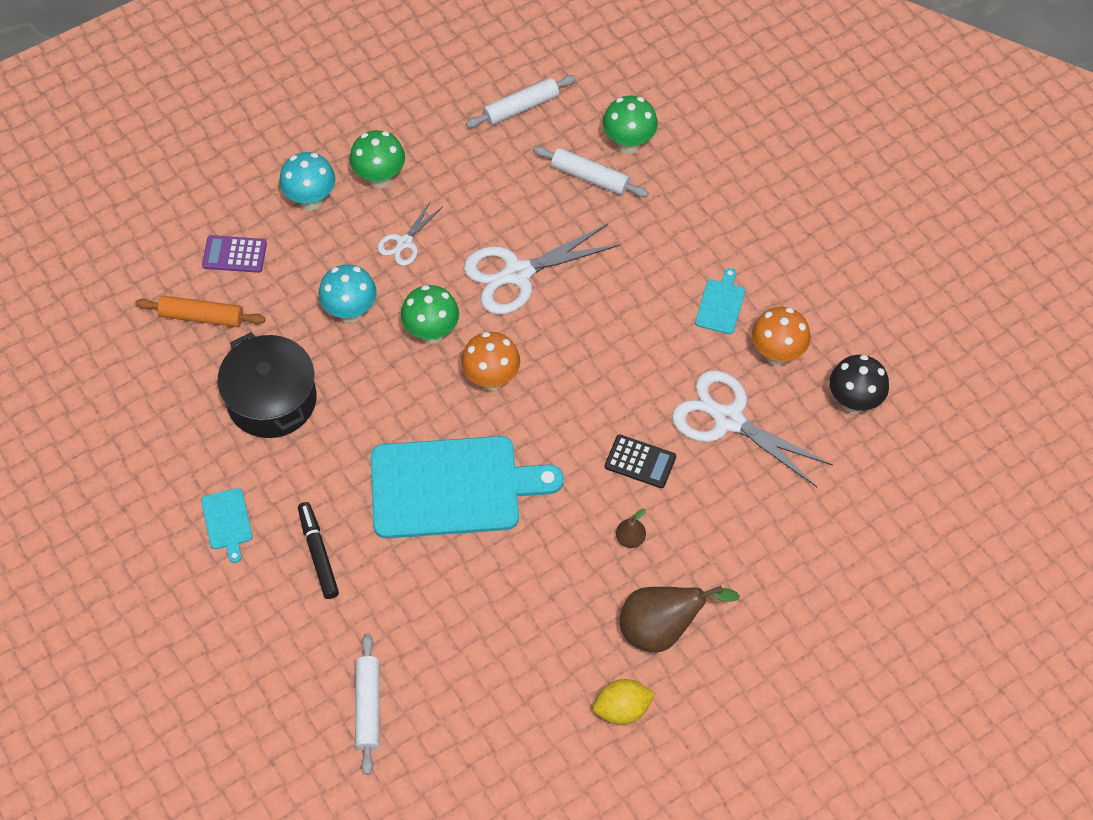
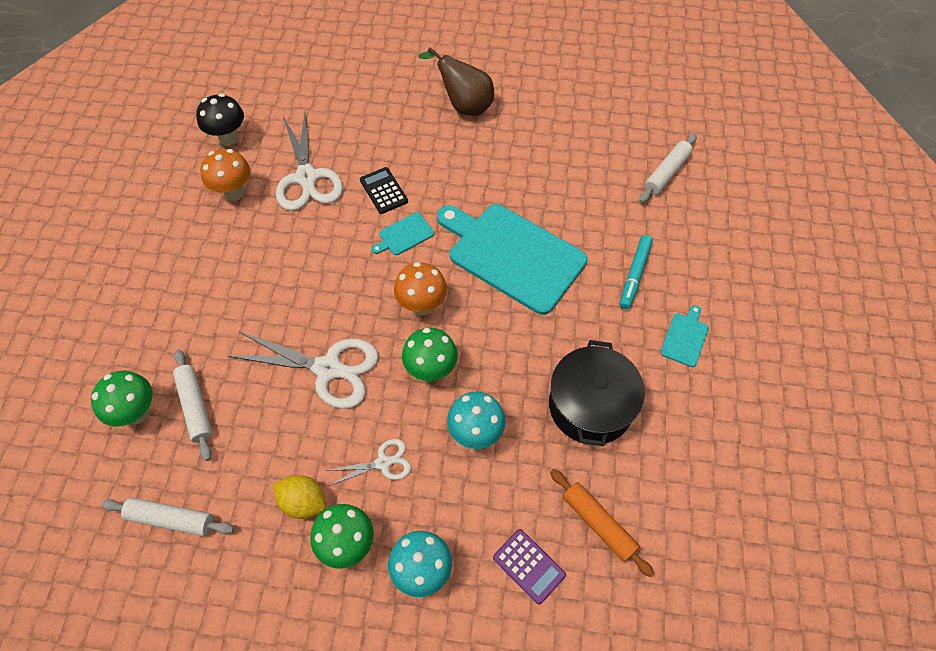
camera: 140 degrees left, 0 degrees up
(318, 553) = (635, 275): black marker -> turquoise marker
(622, 709) = (523, 86): yellow lemon -> yellow lemon (303, 502)
(630, 539) = (434, 156): brown pear -> none
(720, 304) = (227, 245): turquoise cutting board -> turquoise cutting board (404, 235)

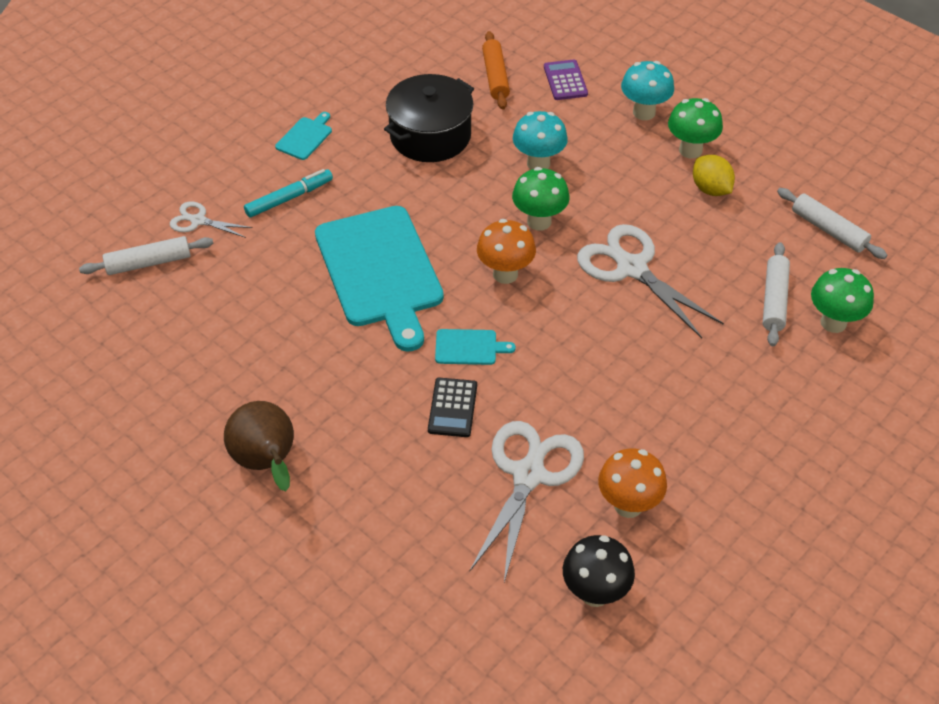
camera: 145 degrees left, 10 degrees down
(383, 463) = (629, 182): white scissors -> white scissors (198, 221)
(685, 338) = (305, 137): turquoise cutting board -> turquoise cutting board turned 150 degrees clockwise

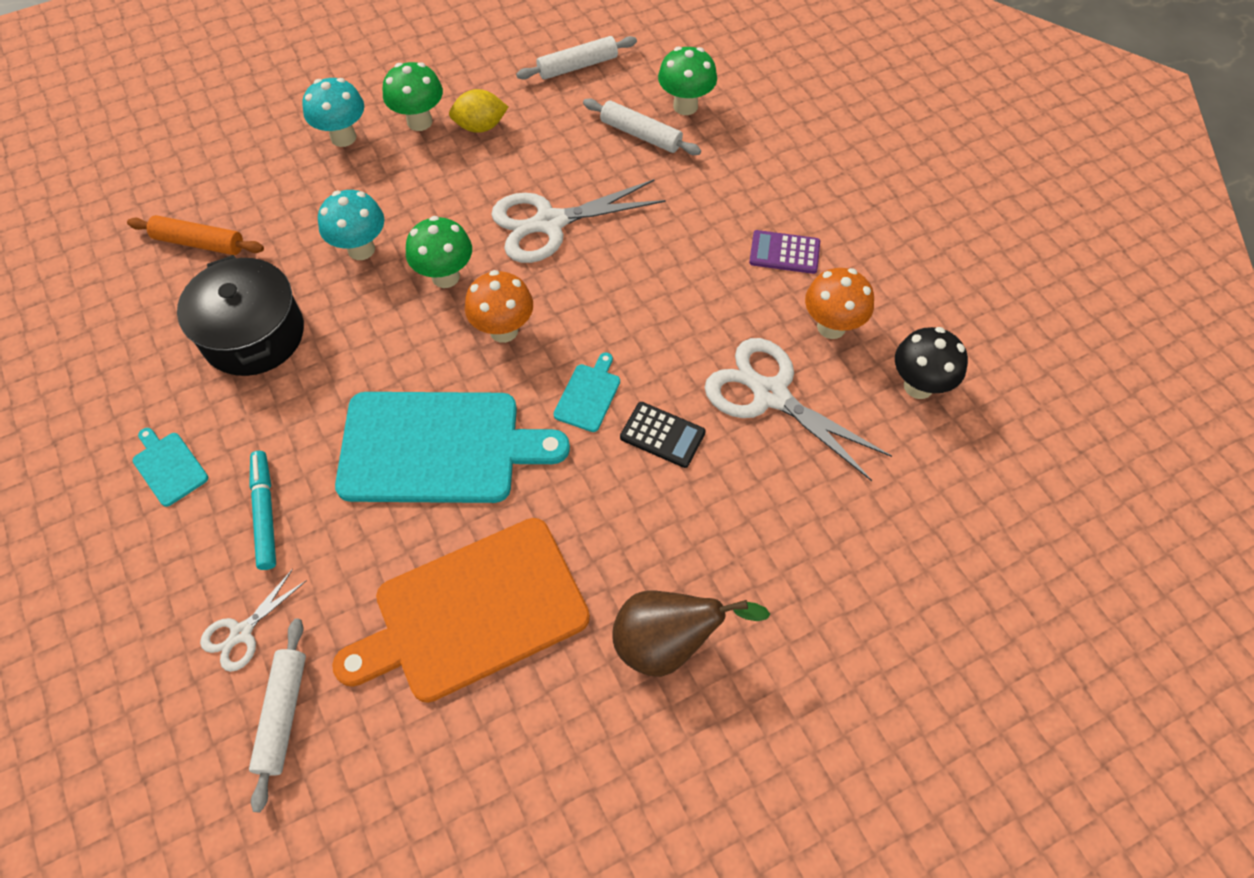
camera: 70 degrees left, 10 degrees up
(253, 337) = (474, 612): none -> orange cutting board
(565, 80) = (250, 184): purple calculator -> purple calculator (784, 253)

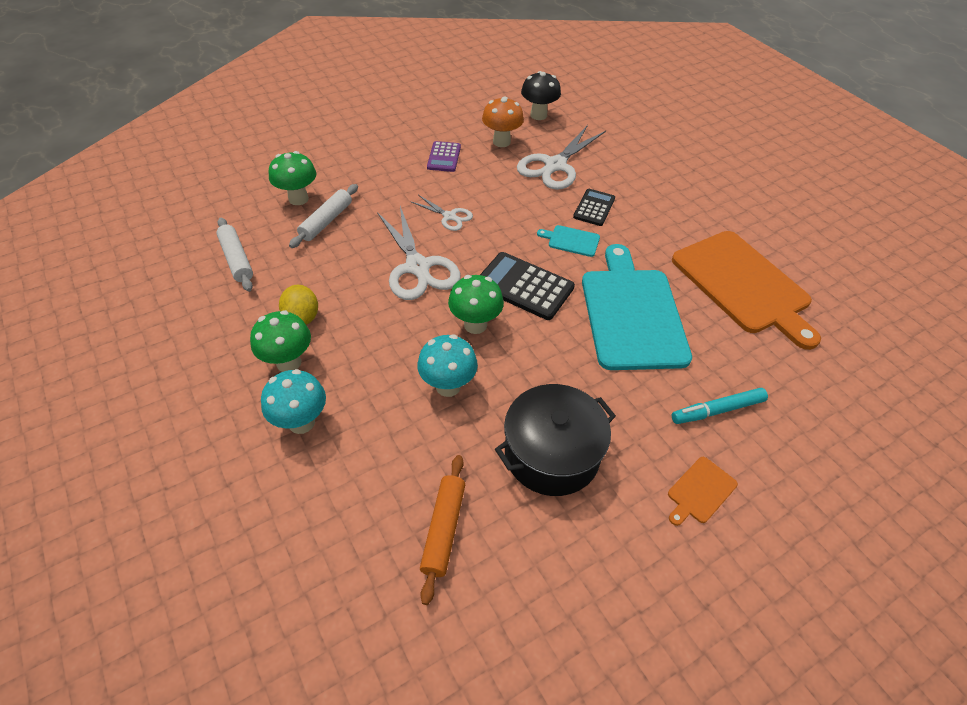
camera: 95 degrees left, 10 degrees down
(168, 467) = (700, 491): turquoise cutting board -> orange cutting board
(242, 632) = (812, 406): white scissors -> white scissors (449, 216)
(282, 714) = (853, 372): white rolling pin -> none
(503, 330) = (524, 286): orange mushroom -> black calculator
(668, 643) = (726, 204): brown pear -> none

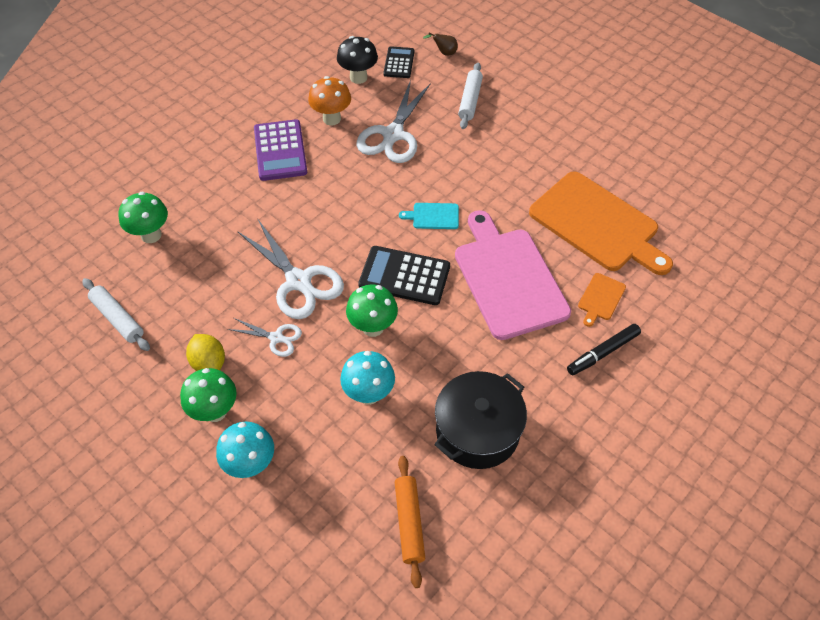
camera: 15 degrees left, 5 degrees up
(326, 221) = (190, 254): white rolling pin -> white rolling pin (470, 100)
(444, 157) = (280, 150): purple calculator -> purple calculator, size x1.62
(449, 216) = (309, 218): white scissors -> white scissors (276, 338)
(594, 208) = (444, 174): black calculator -> black calculator (399, 63)
(627, 111) = (444, 53): none -> brown pear
(631, 313) = (508, 279): turquoise cutting board -> pink cutting board
(700, 491) = (606, 429): orange cutting board -> orange cutting board (601, 298)
(717, 410) = (603, 353): turquoise marker -> black marker

